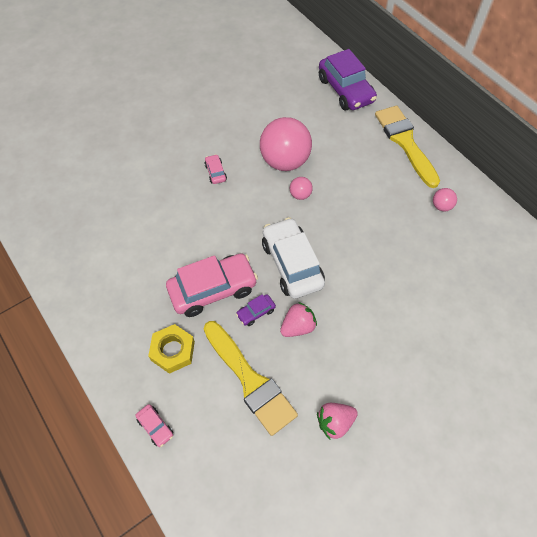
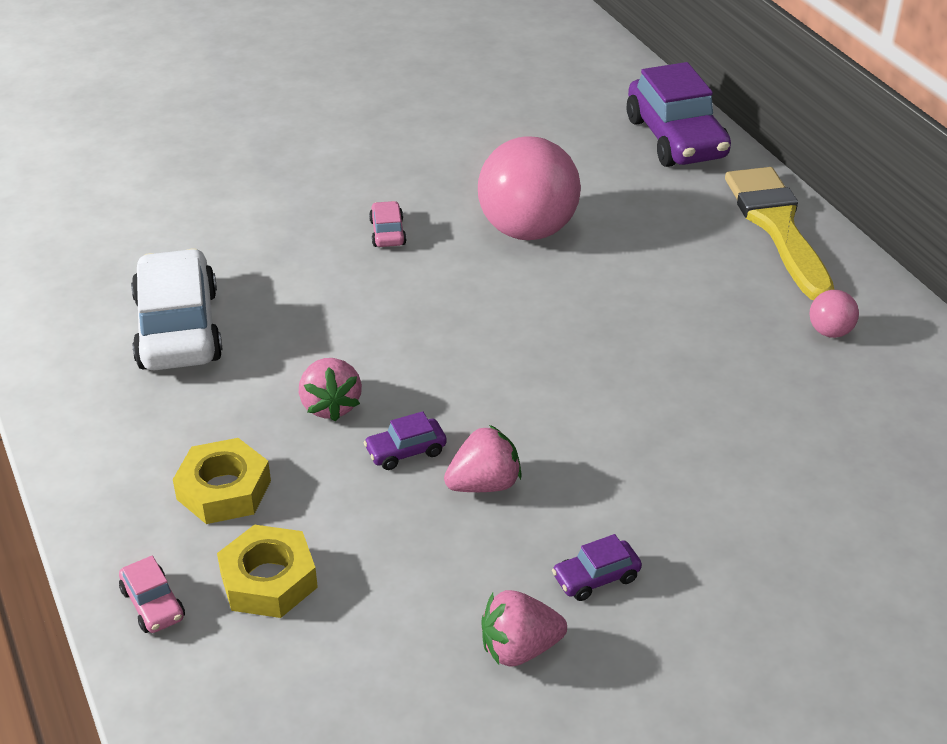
camera: 10 degrees right, 20 degrees down
(208, 402) = (268, 580): none -> yellow nut
(213, 289) = (330, 406): pink car -> pink strawberry
(250, 380) = (363, 557): yellow brush -> none
(292, 264) = (498, 386): white car -> white car (178, 329)
(300, 195) = (544, 283): pink ball -> none
(361, 374) = (596, 578): none -> purple car

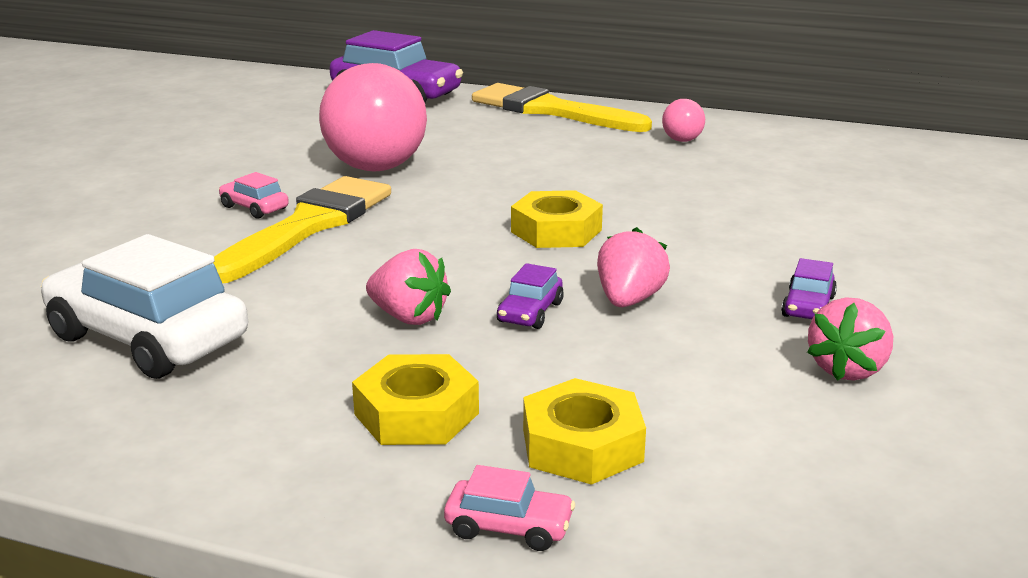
camera: 45 degrees left, 15 degrees down
(394, 274) = (308, 226): none -> yellow brush
(547, 381) = (556, 231): none -> yellow nut

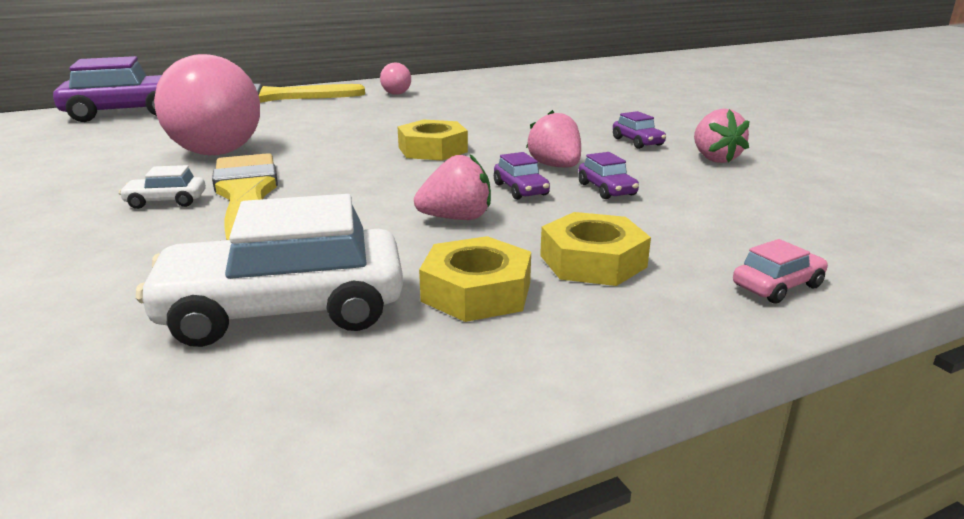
camera: 45 degrees left, 0 degrees up
(254, 208) = (166, 201): pink car -> white car
(582, 445) = (705, 234): yellow nut -> yellow nut (476, 292)
(614, 350) = (607, 189): none -> purple car

